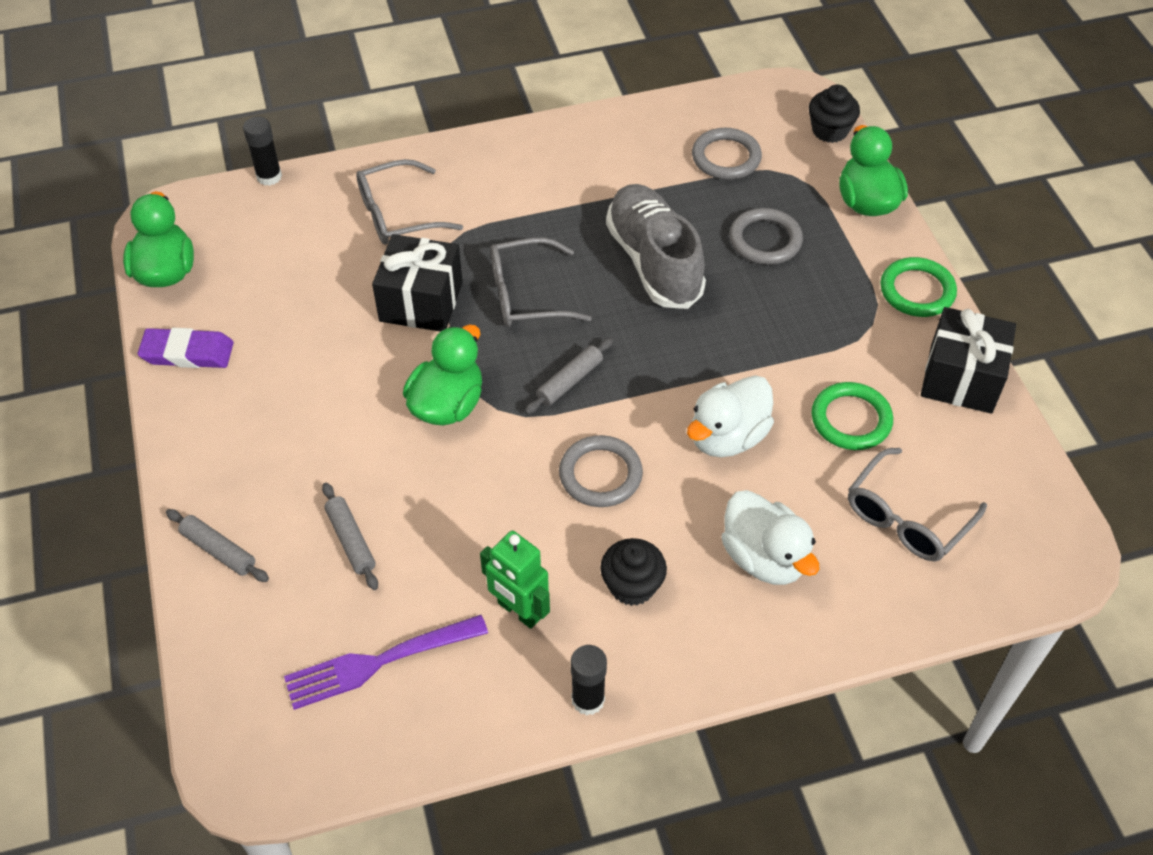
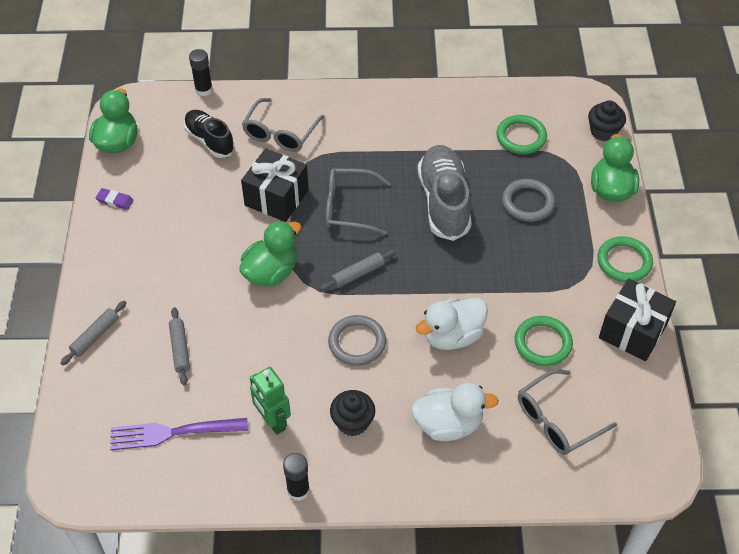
camera: 15 degrees right, 0 degrees up
(187, 353) = (115, 200): purple eraser -> purple eraser, size x0.59
(219, 550) = (95, 336): grey rolling pin -> grey rolling pin turned 75 degrees clockwise
(300, 243) = (210, 140): none -> black shoe
(398, 214) = (280, 133): grey glasses -> grey glasses turned 60 degrees counterclockwise
(726, 157) = (521, 137): grey ring -> green ring
(764, 558) = (448, 424): white duck -> white duck turned 75 degrees counterclockwise

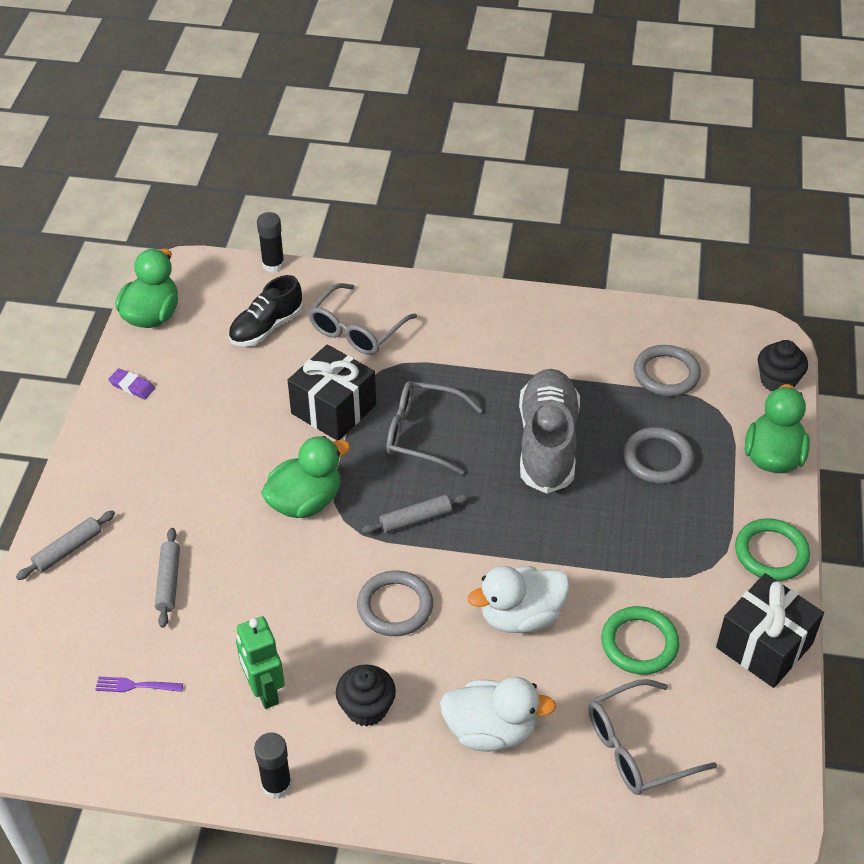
camera: 10 degrees right, 5 degrees down
(174, 432) = (136, 685): purple fork -> purple fork, size x0.49
(210, 140) = (266, 327): black shoe -> black shoe turned 105 degrees counterclockwise
(521, 137) = (666, 374): green ring -> grey ring

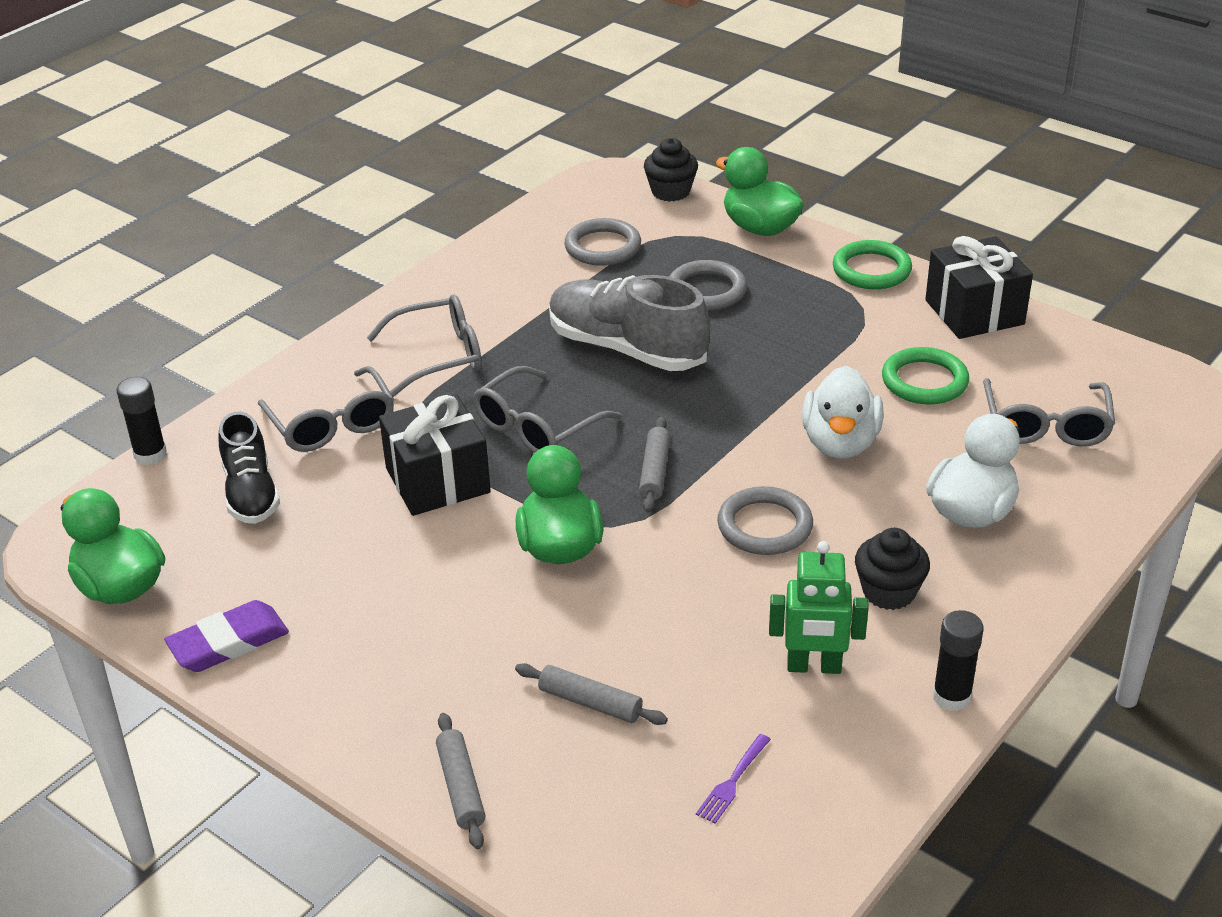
camera: 60 degrees left, 10 degrees down
(132, 386) = (228, 642): purple eraser -> purple eraser, size x1.69
(465, 347) = (439, 356): none -> grey glasses

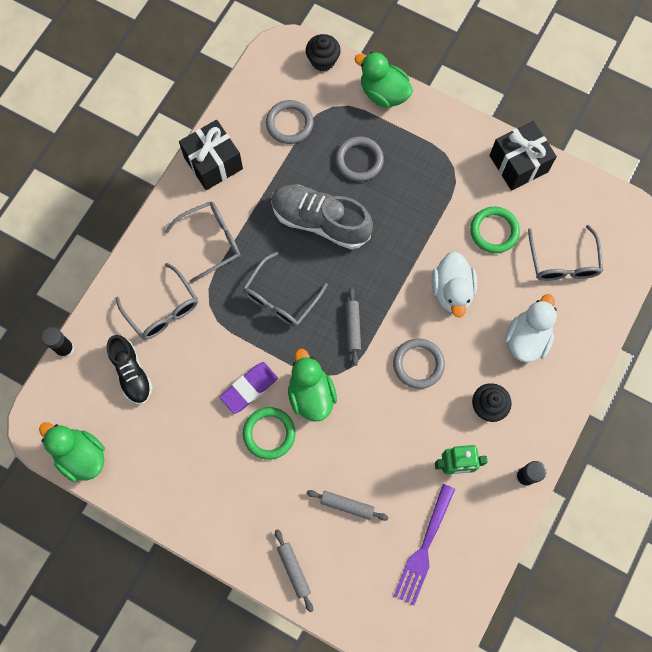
camera: 10 degrees left, 35 degrees up
(228, 642) = (152, 489): purple eraser -> purple eraser (249, 388)
(437, 480) = (234, 350): black gift -> black gift (213, 163)
(733, 781) = (424, 547): purple fork -> purple fork, size x2.05
(871, 270) = (455, 129): green ring -> green ring (269, 433)

